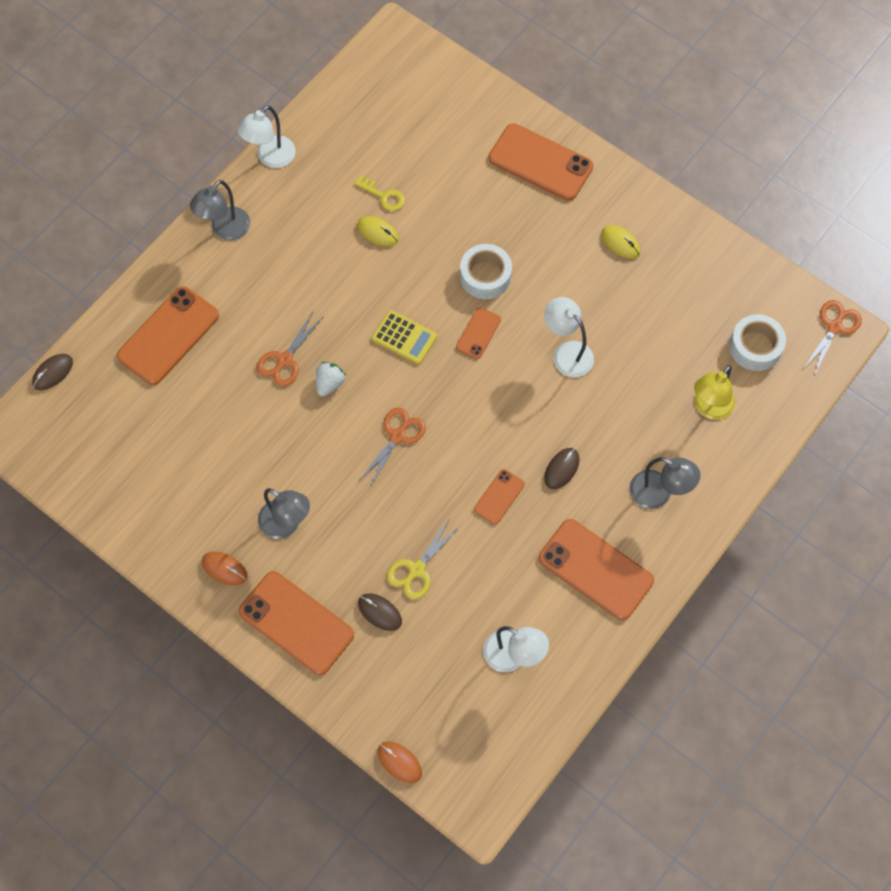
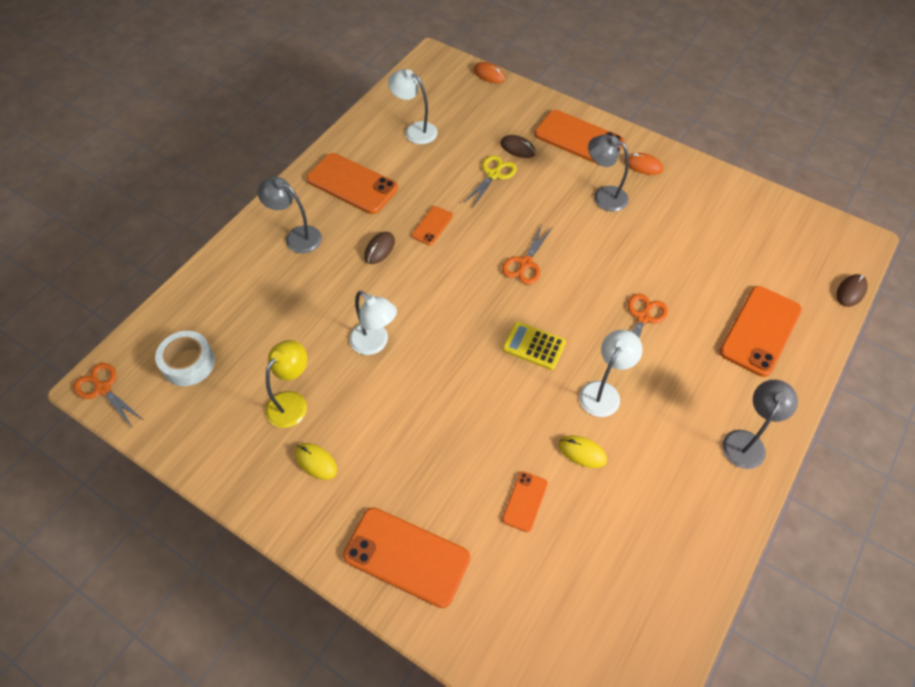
camera: 175 degrees right, 10 degrees down
(270, 158) = (727, 535): white lamp -> white lamp (603, 392)
(329, 383) = (596, 301): white strawberry -> none
(384, 196) = (584, 496): yellow key -> none
(478, 333) = (462, 355): orange phone -> orange phone (525, 501)
(485, 276) = (460, 413): white tape -> none
(709, 408) = (243, 305): yellow lamp -> yellow lamp (292, 402)
(834, 327) = (103, 389): orange scissors -> orange scissors turned 105 degrees clockwise

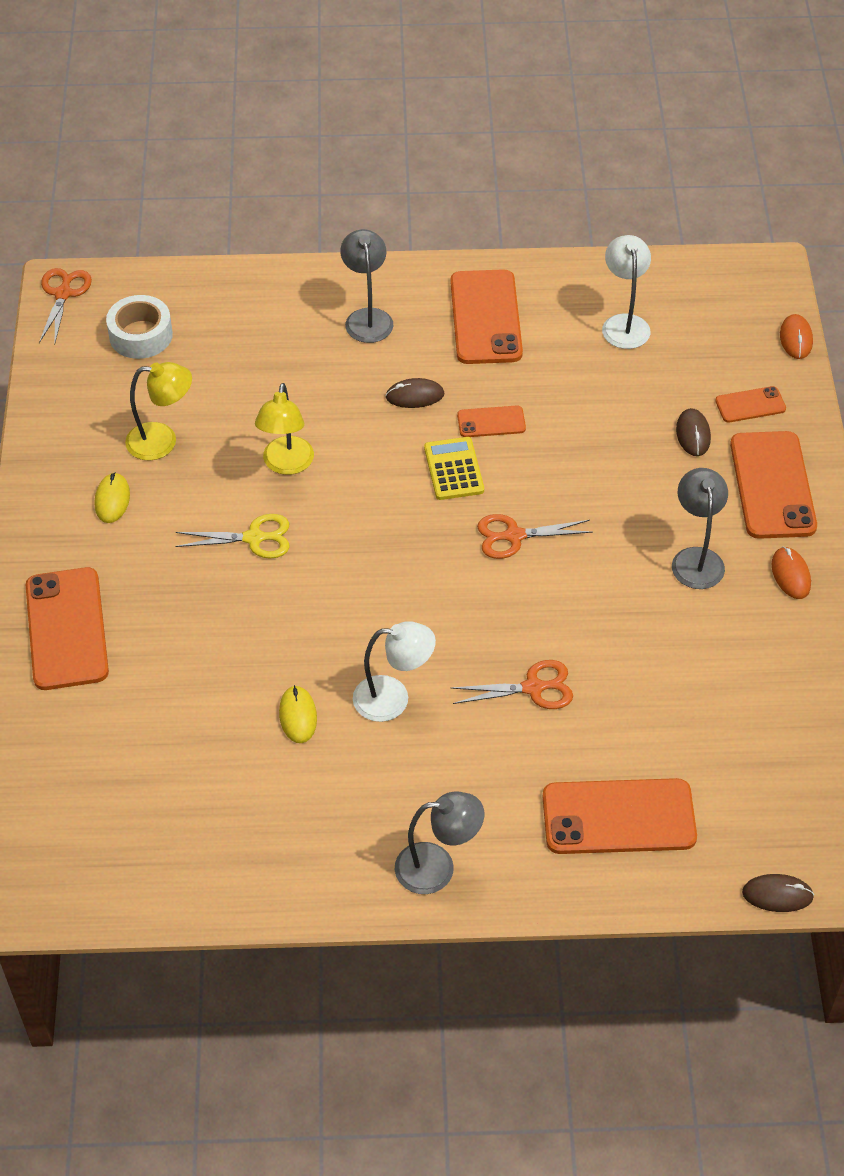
camera: 55 degrees right, 5 degrees down
(375, 344) = (286, 465): white lamp -> yellow lamp
(494, 174) = (626, 435): yellow scissors -> yellow scissors (254, 538)
(525, 501) = (199, 694): orange phone -> orange phone (750, 405)
(534, 346) = (402, 604): yellow calculator -> yellow calculator (453, 469)

